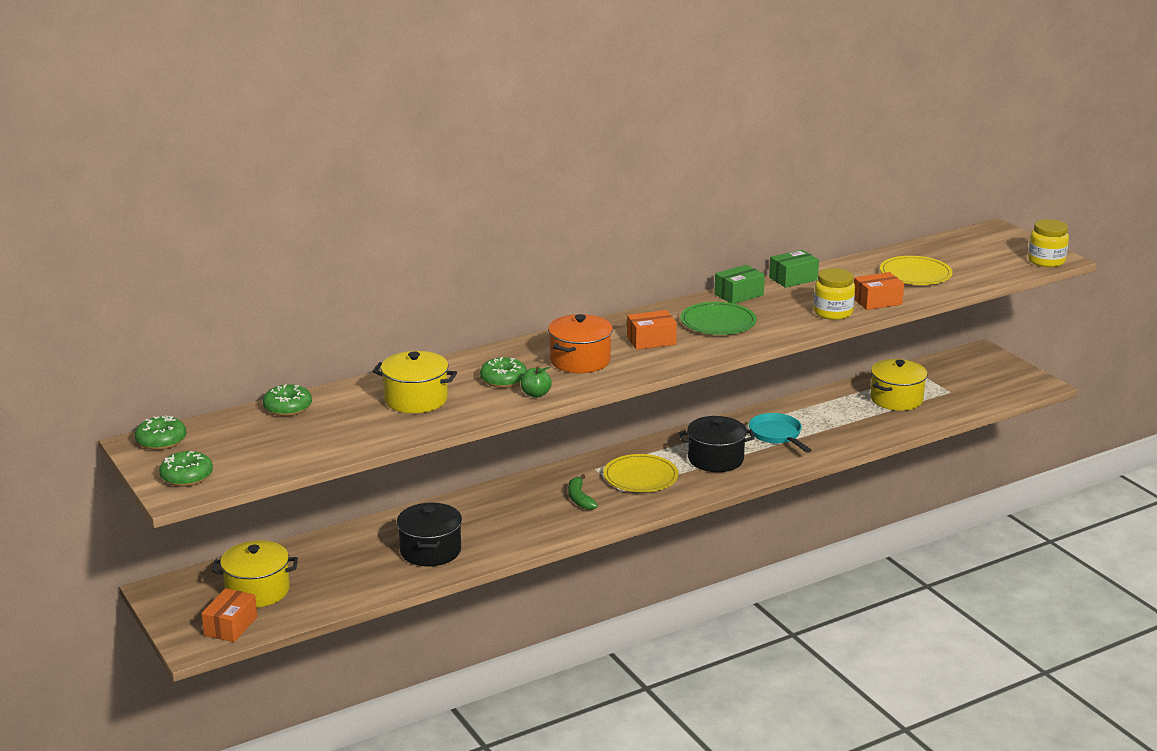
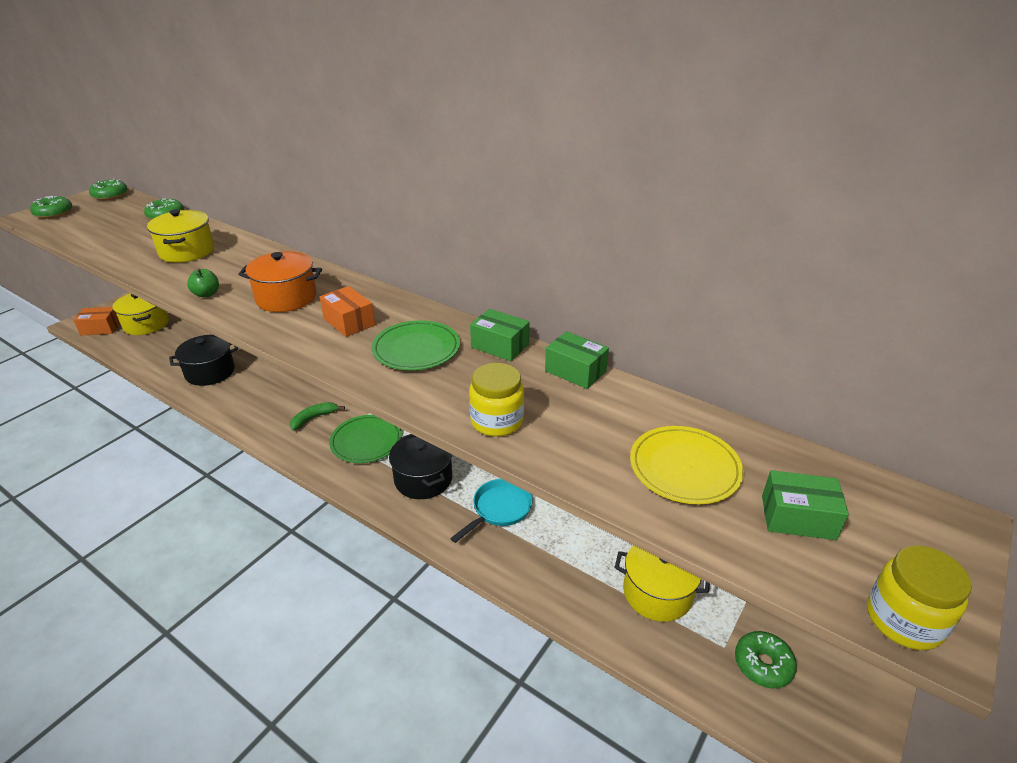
camera: 65 degrees right, 10 degrees up
(503, 380) = (234, 275): green donut -> green donut (763, 664)
(640, 477) = (366, 441): yellow plate -> green plate
(877, 301) = (560, 451): orange box -> none
(971, 260) = (798, 517): none -> green box

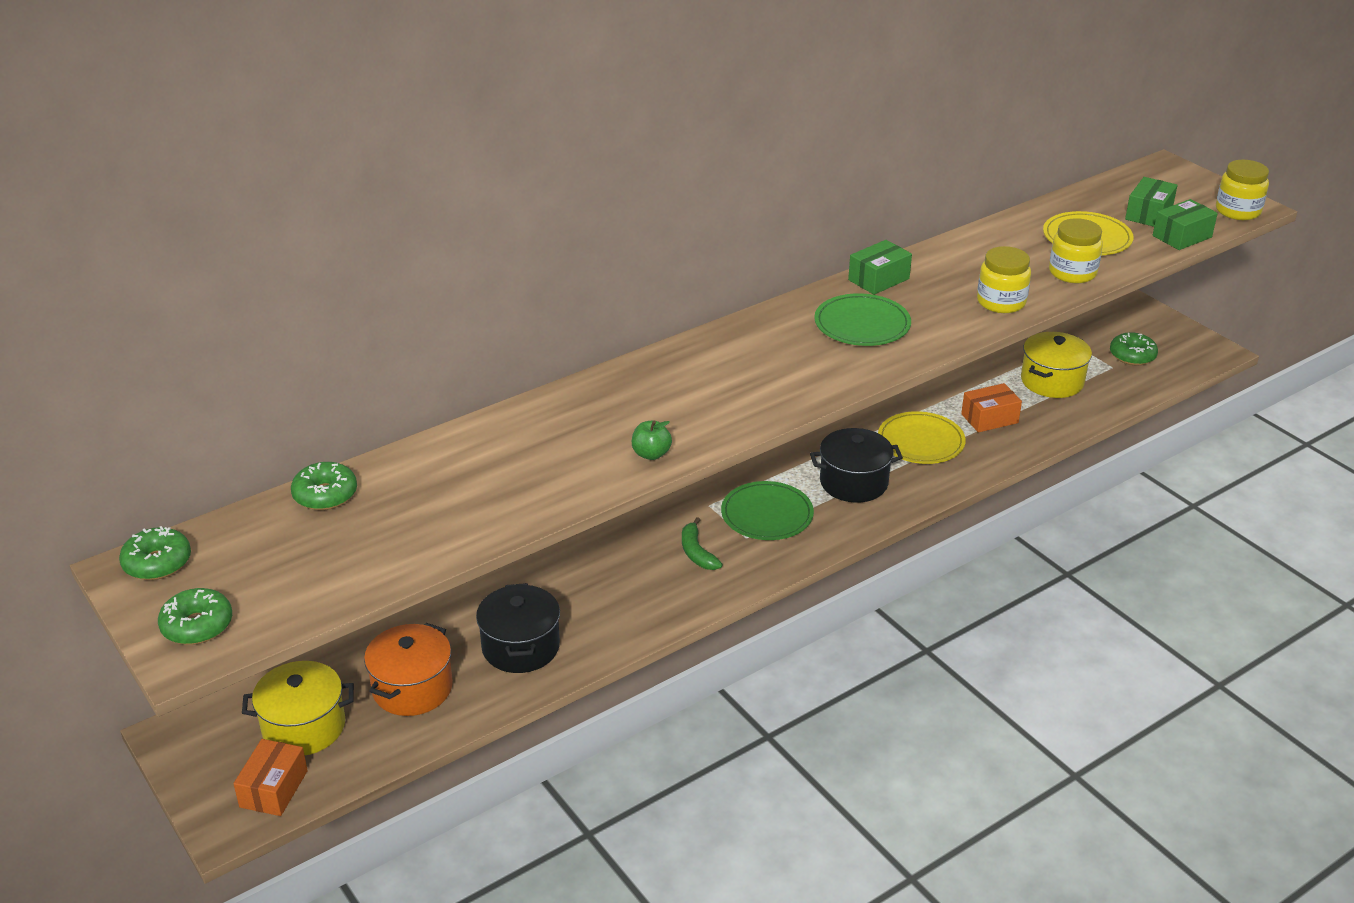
camera: 70 degrees left, 0 degrees up
(187, 251) = (495, 471): yellow pot -> none
(286, 298) = (699, 395): orange pot -> orange pot (412, 688)
(349, 322) = (784, 358): orange box -> orange box (989, 418)
(499, 509) = (921, 441): turquoise pan -> yellow plate
(575, 371) = (940, 251): green box -> green box (1182, 236)
(592, 465) = (1072, 273): none -> yellow jar

